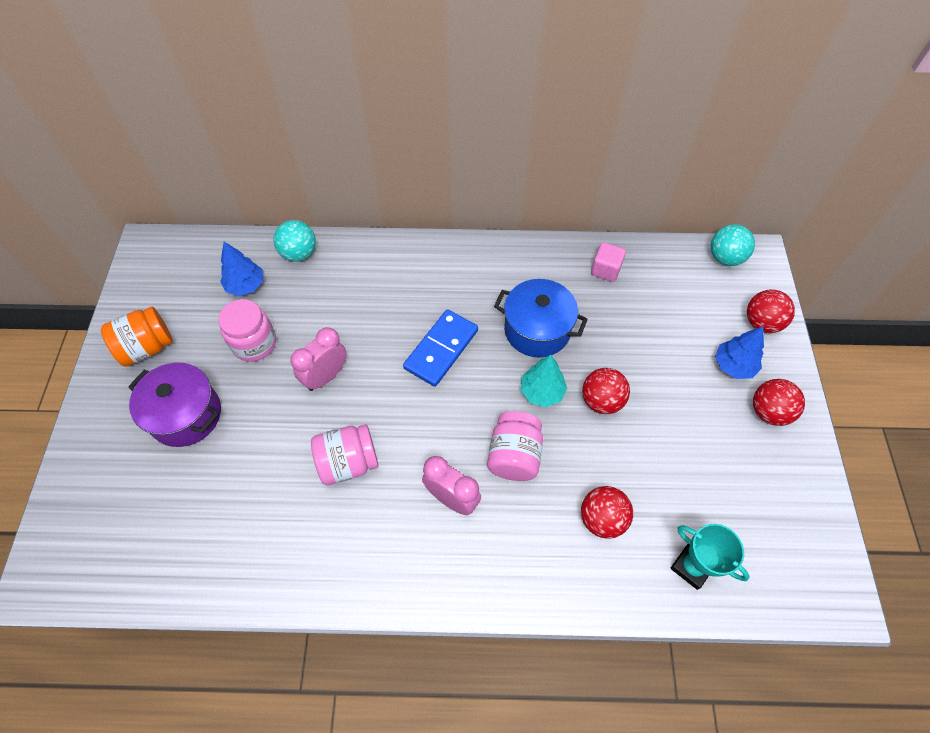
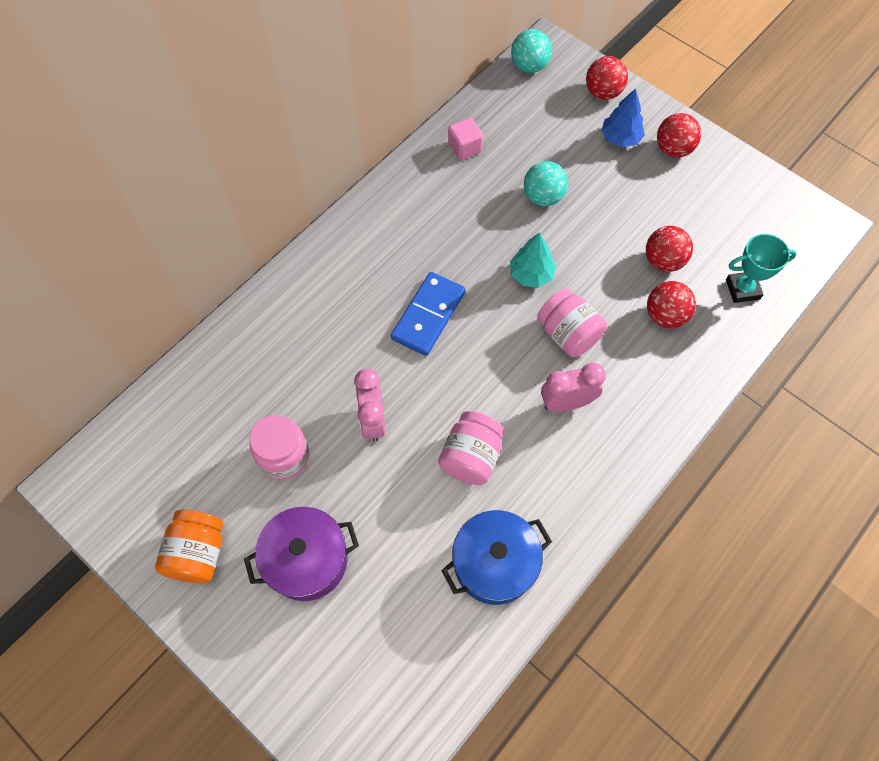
camera: 50 degrees left, 5 degrees up
(245, 285) = (210, 424): blue tree -> none
(299, 253) = (219, 356): turquoise ball -> turquoise ball (543, 197)
(441, 349) = (428, 315): blue domino -> blue domino turned 45 degrees clockwise
(537, 330) = (474, 235): blue pot -> blue pot (494, 564)
(601, 401) = (574, 242): red ball -> red ball (663, 261)

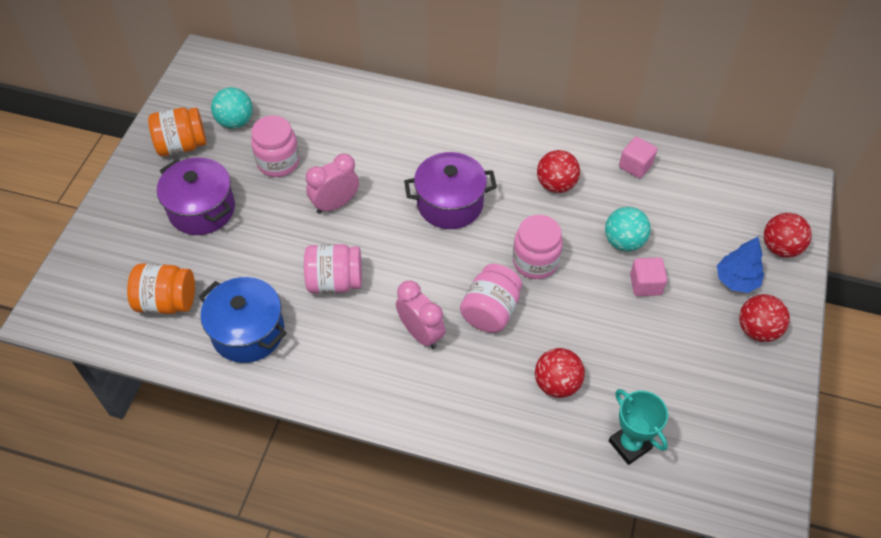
camera: 65 degrees right, 10 degrees down
(417, 637) = (167, 301): none -> orange jar
(428, 315) = (450, 204): blue domino -> purple pot
(529, 66) = (764, 179): turquoise ball -> turquoise ball (235, 122)
(531, 274) = (535, 261): turquoise tree -> pink jar
(595, 203) = (645, 284): none -> pink cube
(663, 261) = (617, 363): red ball -> red ball (556, 185)

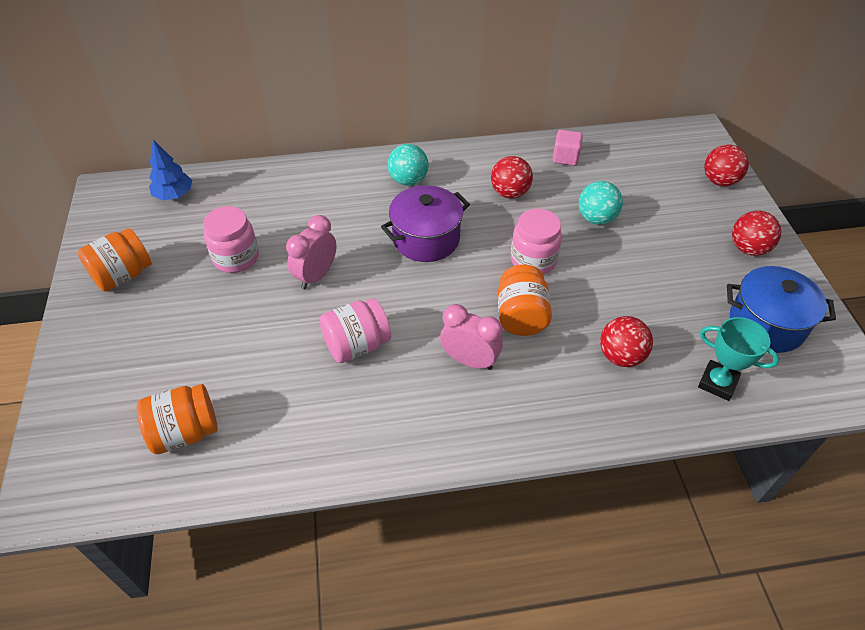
camera: 25 degrees left, 5 degrees down
(202, 209) = (177, 328): purple pot -> none
(235, 122) = (171, 236): turquoise ball -> turquoise ball (408, 180)
(248, 332) = (293, 427): blue pot -> blue pot (766, 324)
(490, 311) = (521, 316): pink jar -> orange jar
(645, 284) = (637, 246): pink cube -> none
(736, 280) = (705, 217): blue tree -> blue tree (174, 195)

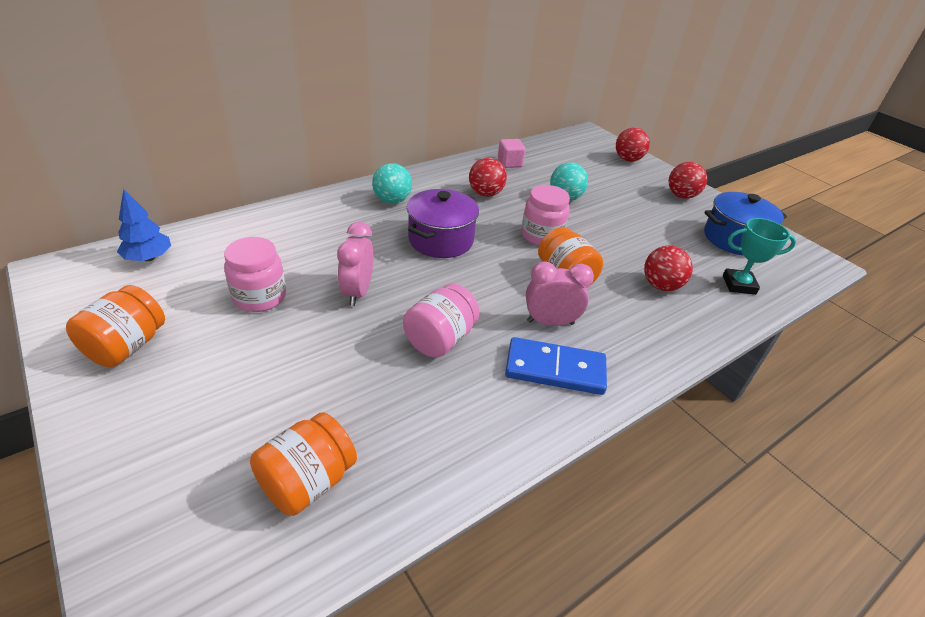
camera: 30 degrees left, 10 degrees down
(439, 409) = (555, 369): none -> blue domino

